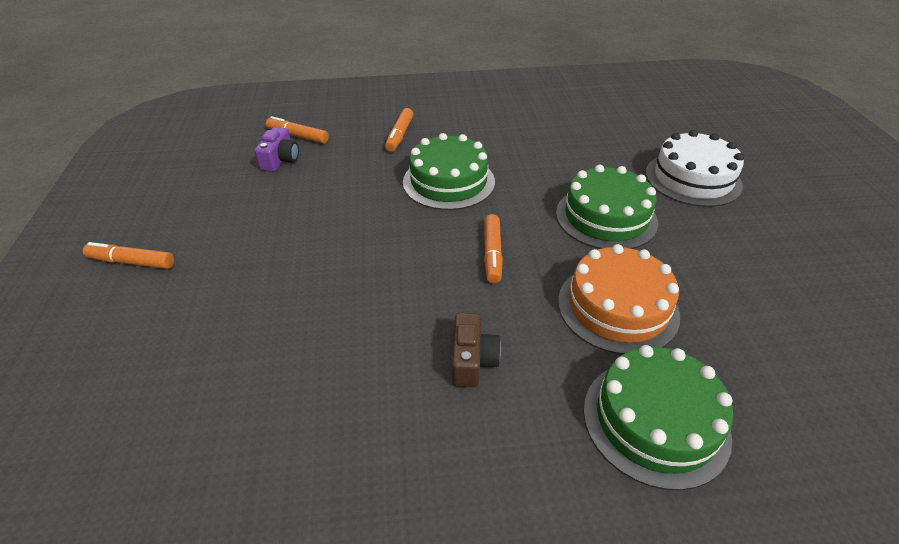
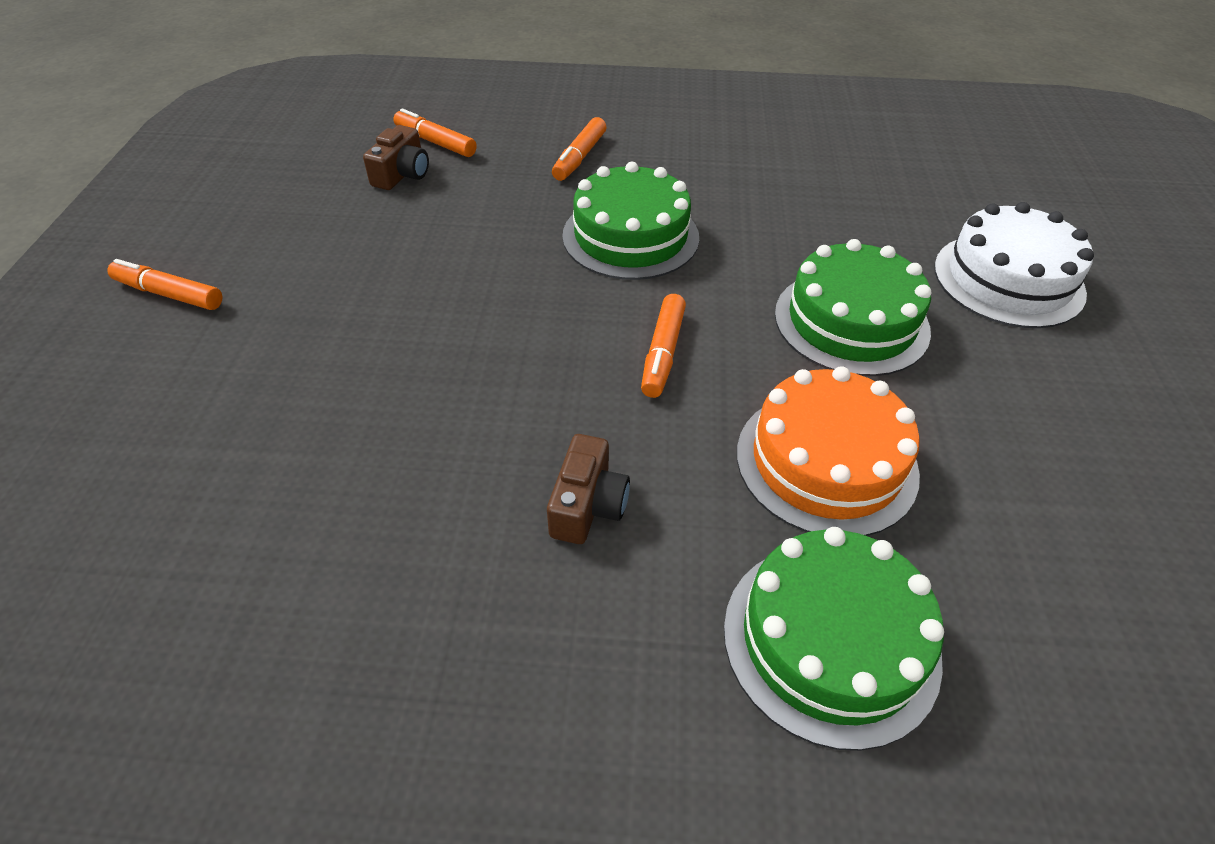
camera: 10 degrees right, 5 degrees up
(280, 160) = (402, 174): purple camera -> brown camera

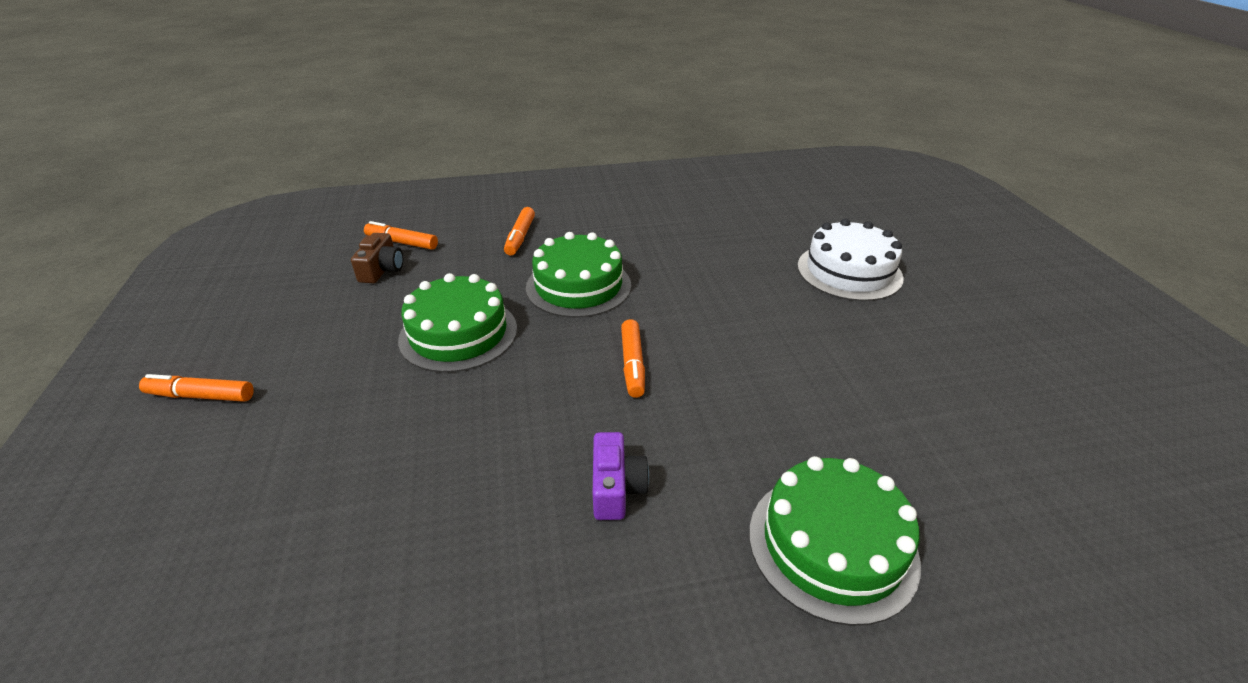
camera: 15 degrees left, 10 degrees down
(587, 505) = (616, 488): brown camera -> purple camera
(826, 462) = (779, 417): orange cake -> none
(851, 322) = (758, 317): green cake -> green cake (458, 334)

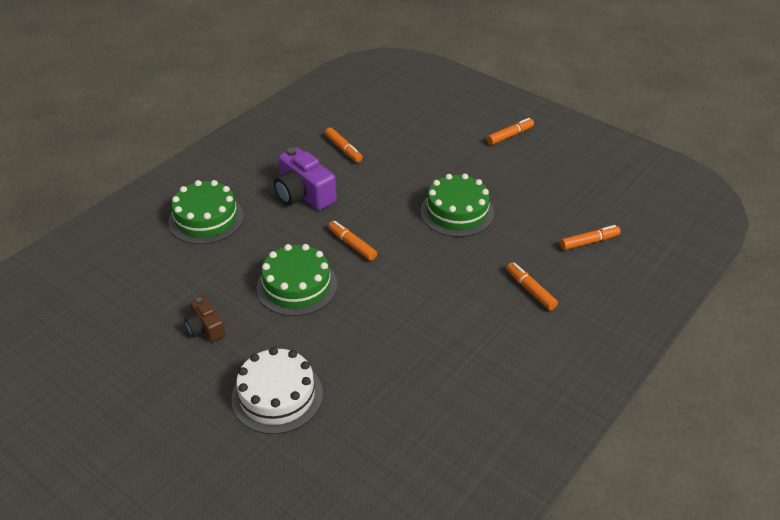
camera: 140 degrees right, 5 degrees up
(382, 270) = (561, 220): brown camera -> brown camera (206, 328)
(438, 551) = (343, 149): none -> orange marker
(578, 286) = (439, 274): green cake -> green cake (297, 286)
(616, 488) = (304, 194): purple camera -> purple camera, size x1.74

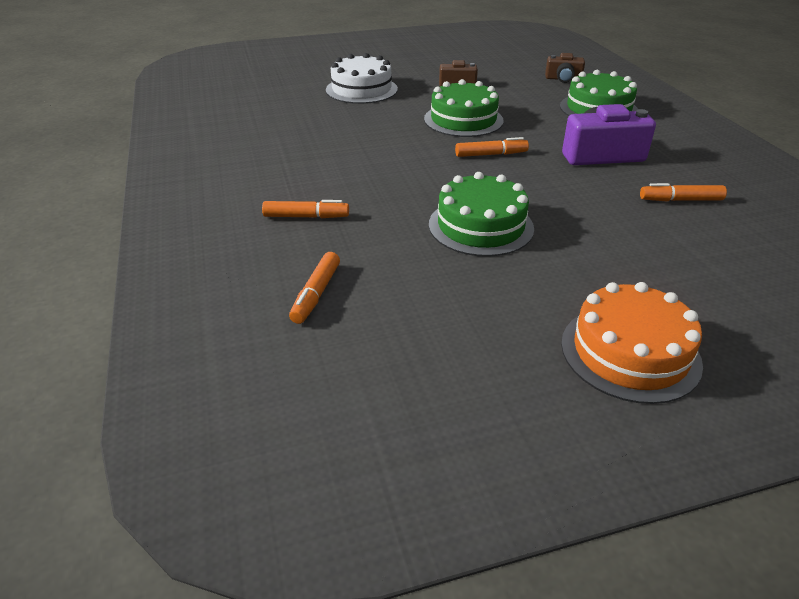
camera: 125 degrees right, 5 degrees down
(136, 261) = (563, 79): none -> brown camera
(509, 136) = (630, 352): orange marker -> orange cake

